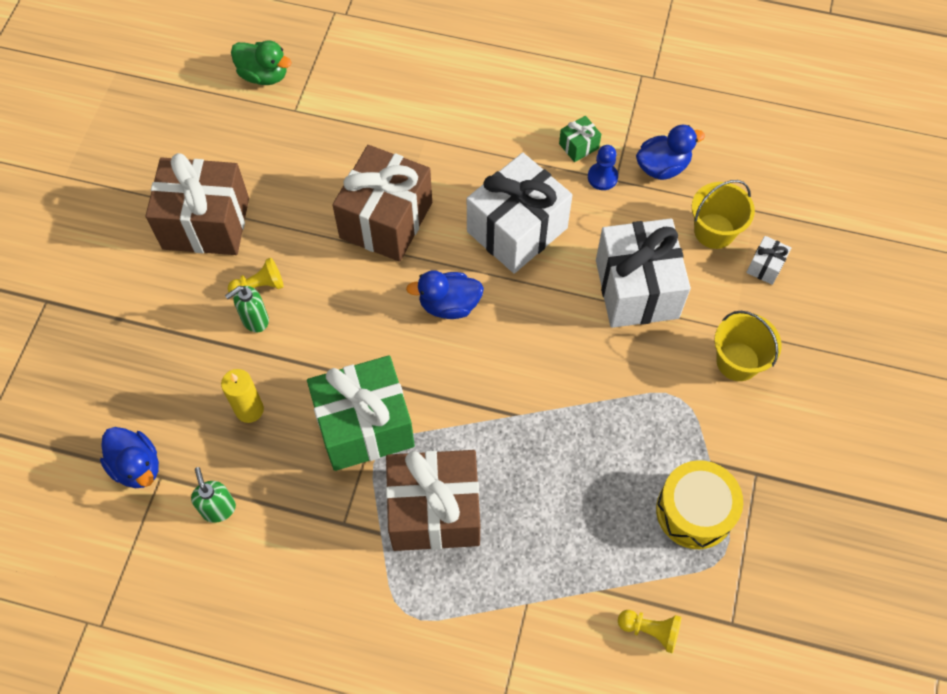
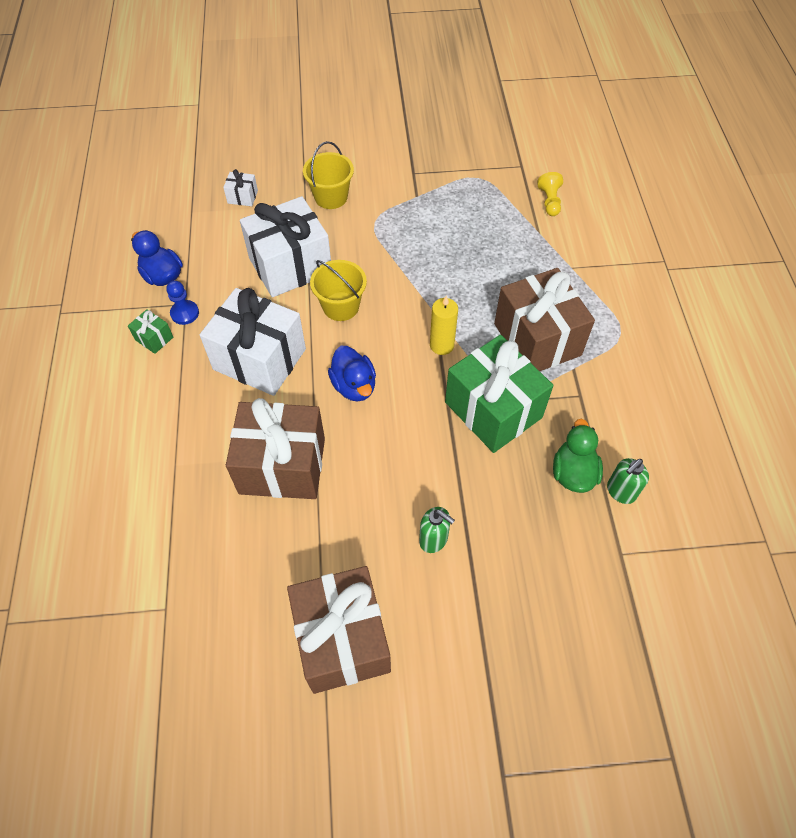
camera: 110 degrees left, 5 degrees down
(137, 466) = (623, 579): blue duck -> none
(249, 410) = (523, 505): yellow candle -> yellow candle (441, 345)
(259, 286) = (396, 551): yellow pawn -> none
(264, 75) = (120, 666): green duck -> green duck (573, 473)
(694, 511) = (456, 197): yellow drum -> none
(714, 231) = (219, 231): yellow bucket -> yellow bucket (341, 306)

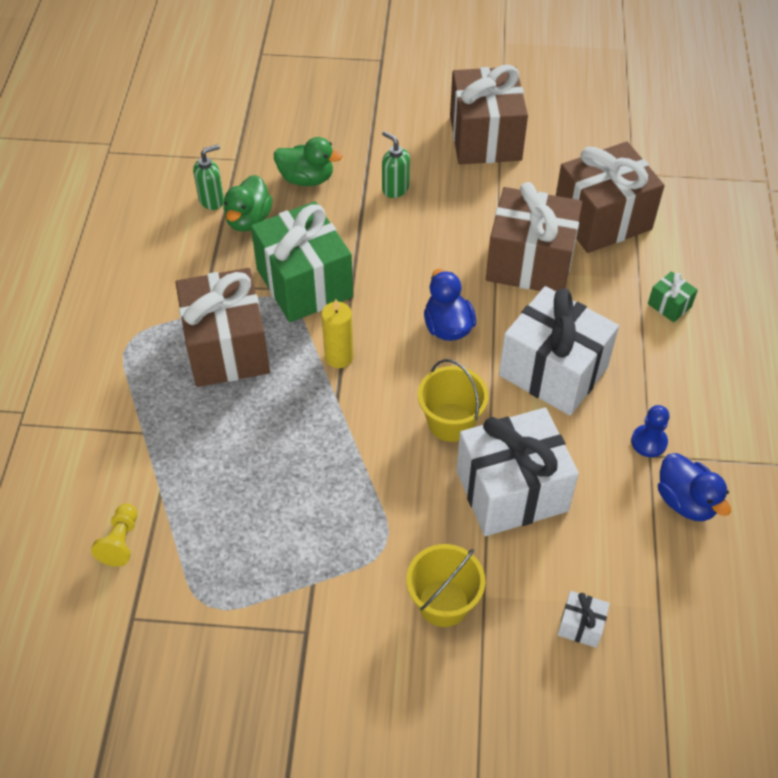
camera: 170 degrees left, 5 degrees down
(154, 338) = (683, 414): green gift -> green gift (669, 305)
(206, 533) = (602, 219): none -> brown gift
(533, 538) = (306, 179): none -> green duck

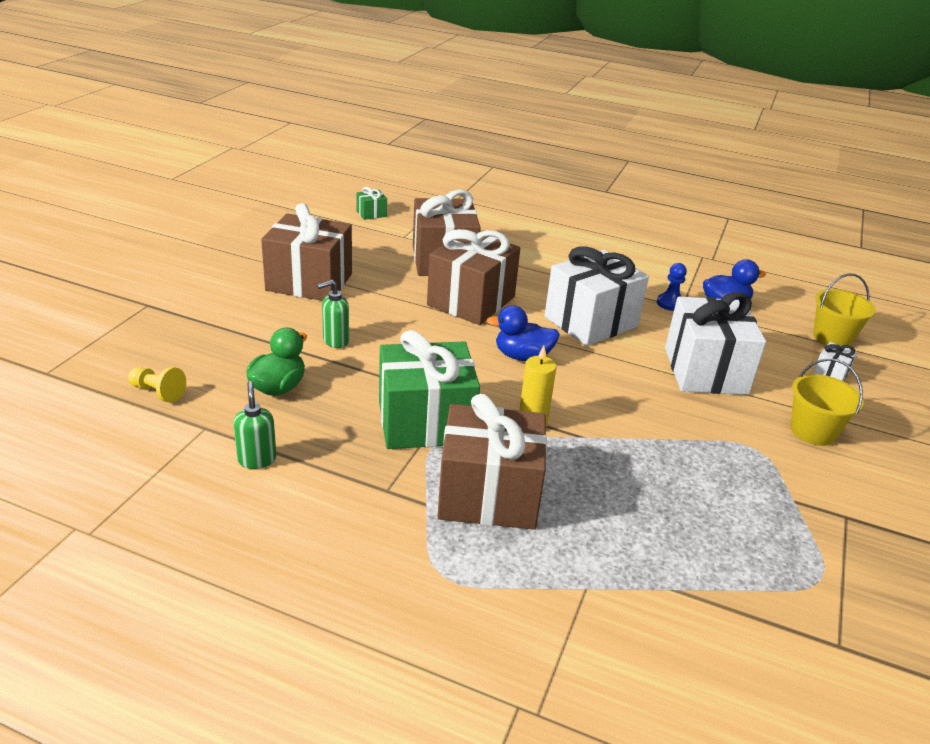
camera: 75 degrees left, 20 degrees down
(121, 541) = (738, 636): yellow pawn -> yellow pawn (158, 392)
(248, 220) = (309, 439): green duck -> none
(450, 422) = (629, 381): yellow bucket -> yellow bucket (832, 337)
(669, 305) = (545, 261): green gift -> green gift (371, 214)

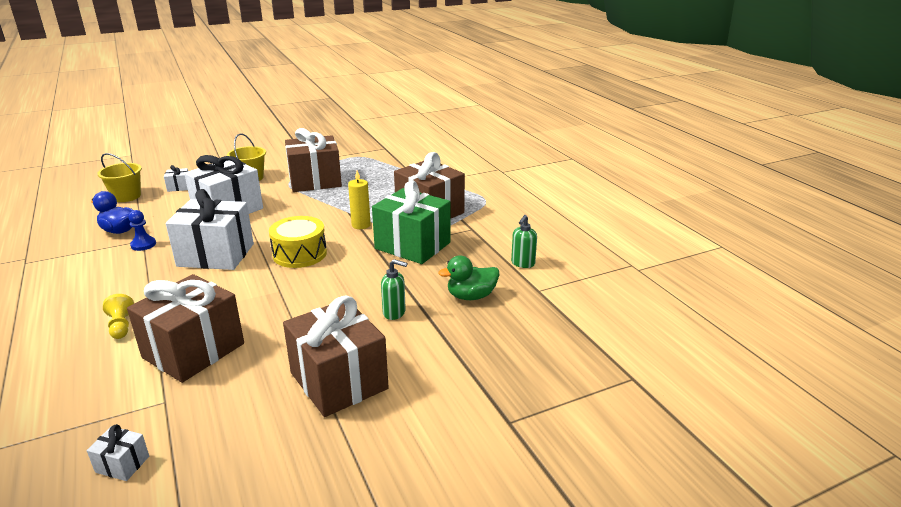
camera: 135 degrees left, 5 degrees down
(158, 392) = (554, 325): yellow pawn -> yellow pawn (121, 326)
(371, 214) = (122, 464): green gift -> white gift
(471, 301) = (252, 302): brown gift -> brown gift (315, 181)
(522, 356) = (300, 254): blue duck -> yellow drum

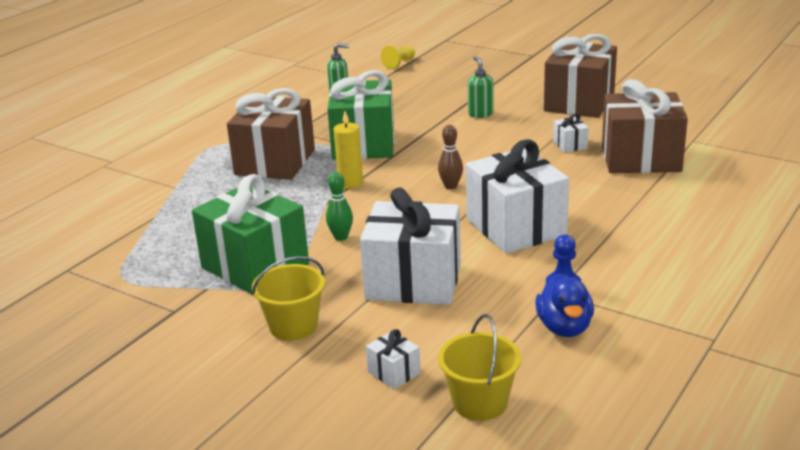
camera: 120 degrees left, 0 degrees up
(121, 326) = (674, 203): yellow pawn -> yellow pawn (399, 64)
(122, 464) = (745, 125): white gift -> white gift (570, 145)
(300, 254) = (451, 186): yellow drum -> brown bowling pin
(303, 205) = (341, 237): none -> green bowling pin
(315, 181) = (255, 266): brown gift -> green gift
(471, 296) = (418, 98): green duck -> none

